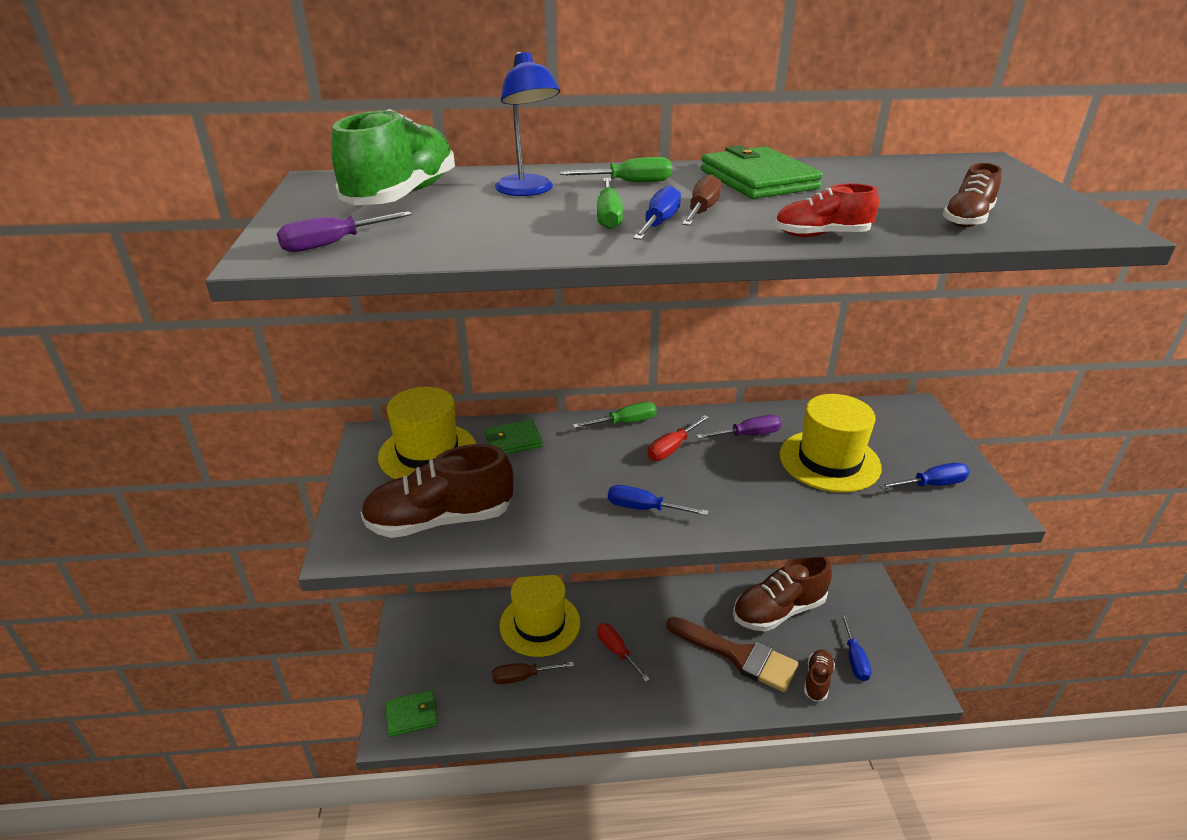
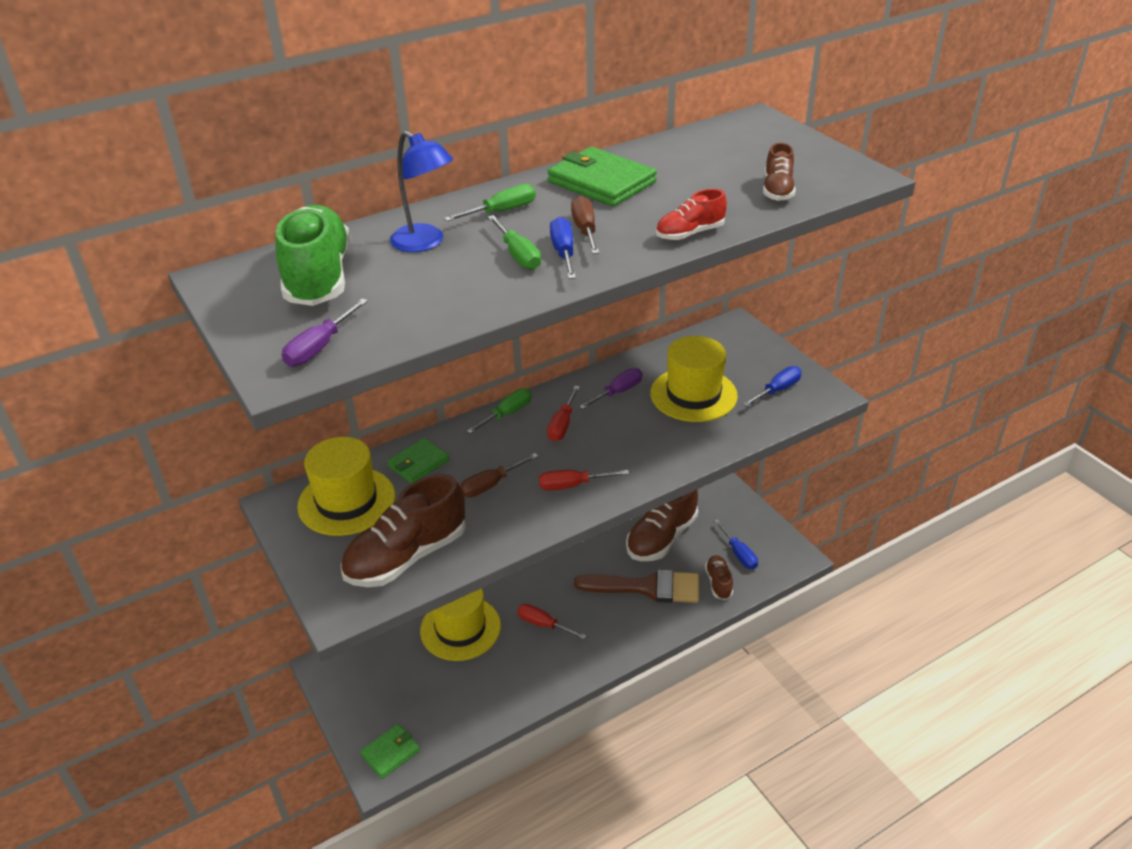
camera: 25 degrees left, 5 degrees up
(523, 677) = (473, 679): brown screwdriver -> brown screwdriver (491, 485)
(644, 508) = (573, 485): blue screwdriver -> red screwdriver

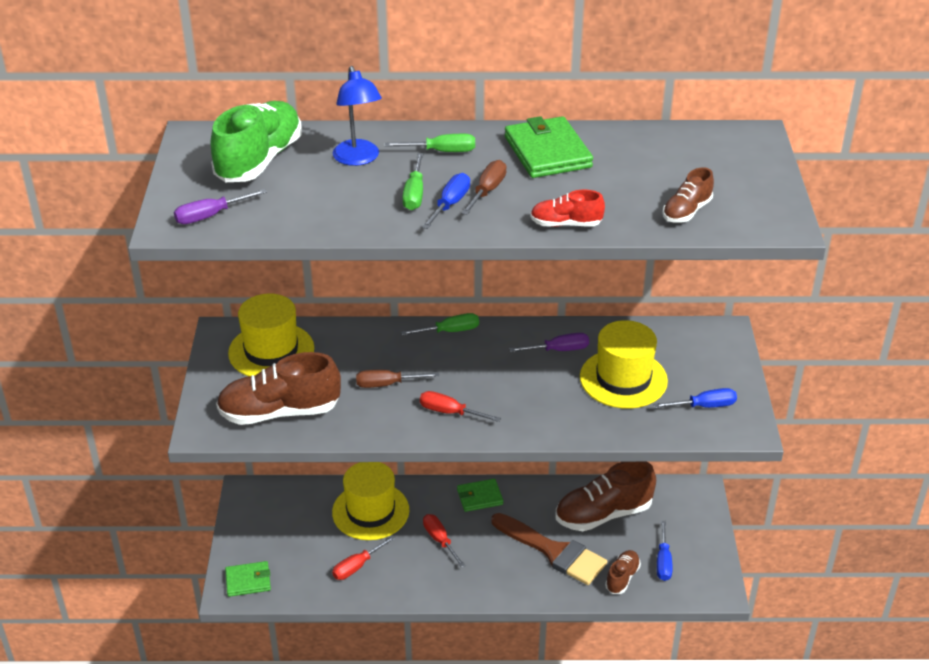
camera: 30 degrees right, 0 degrees up
(418, 463) = (347, 343): green wallet -> green wallet (479, 497)
(562, 424) = (487, 359): red screwdriver -> red screwdriver (357, 566)

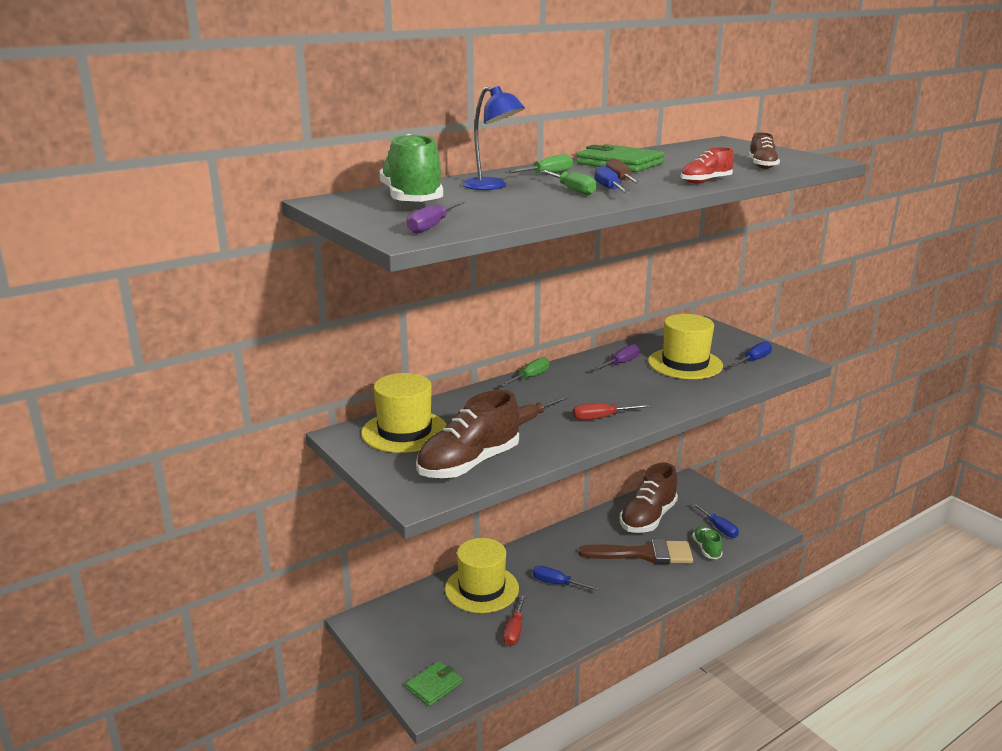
camera: 35 degrees left, 15 degrees down
(440, 540) = (557, 583): red screwdriver -> blue screwdriver
(479, 497) = (553, 544): green wallet -> none
(622, 578) = (706, 549): brown shoe -> green shoe

